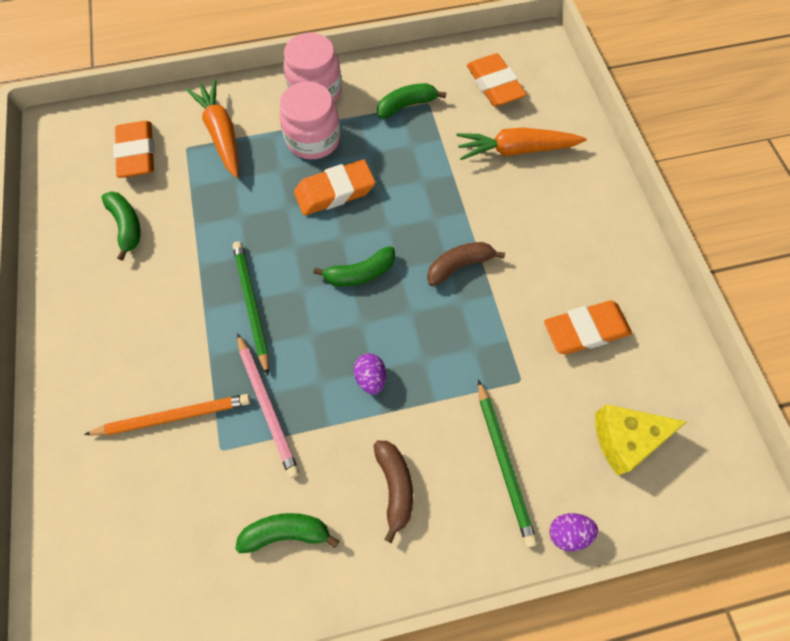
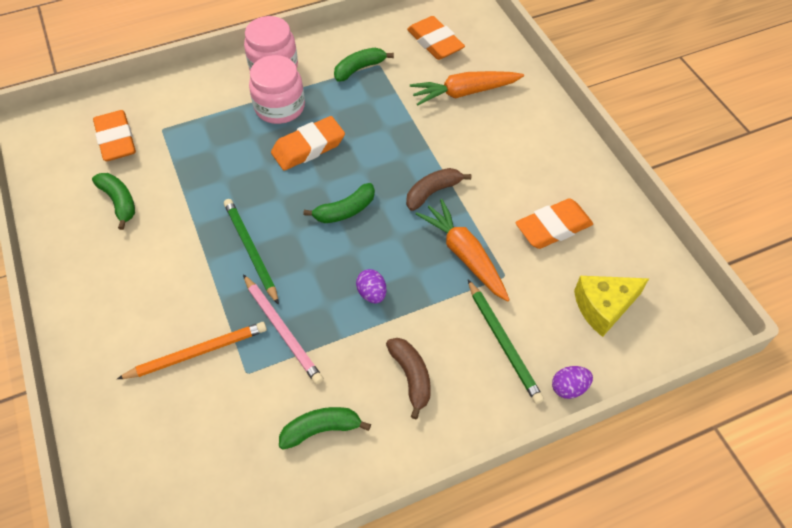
camera: 10 degrees left, 10 degrees down
(221, 134) = (193, 113): orange carrot -> orange carrot (464, 255)

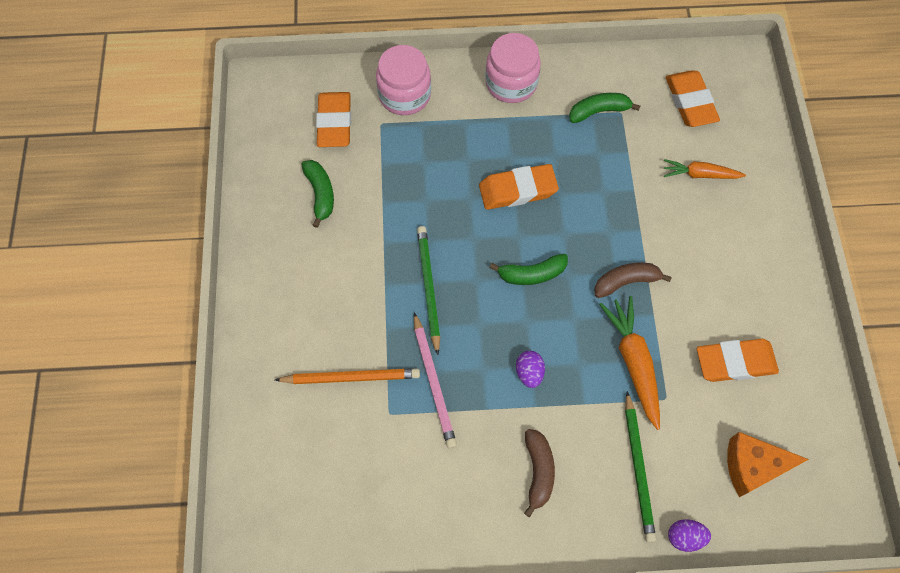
camera: 20 degrees right, 10 degrees up
(279, 107) = (503, 133): pink jar -> pink jar (404, 95)
(321, 429) = (439, 493): green banana -> none
(464, 93) = (699, 174): orange carrot -> orange carrot, size x0.65
(603, 307) = (752, 467): yellow cheese -> orange cheese

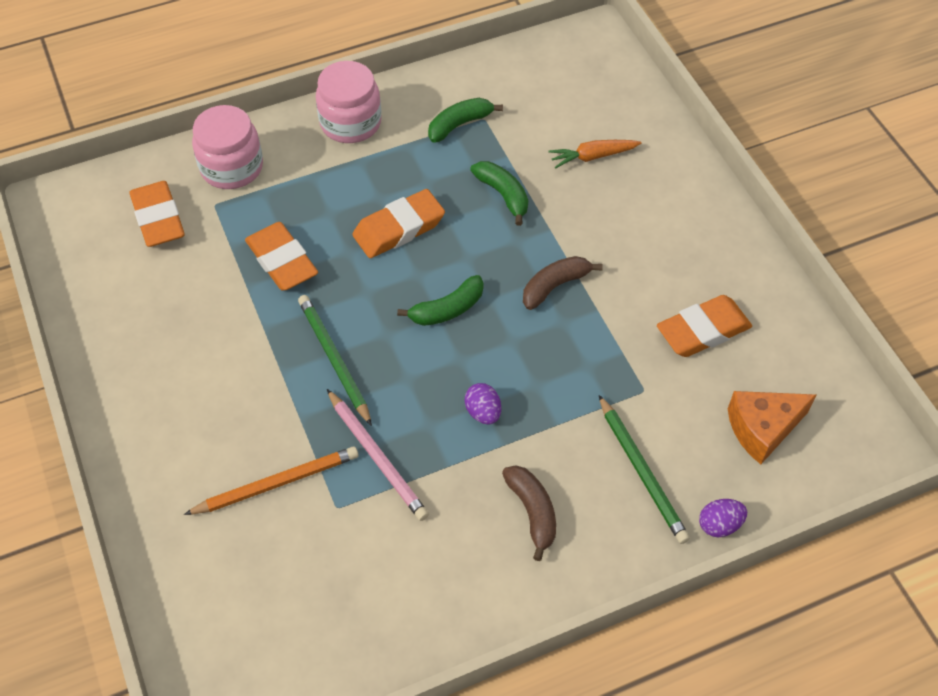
camera: 20 degrees left, 10 degrees down
(320, 194) = (168, 298): green banana -> green banana (503, 195)
(633, 362) = (594, 365): orange carrot -> none
(690, 102) = (555, 89): orange eraser -> orange eraser (282, 261)

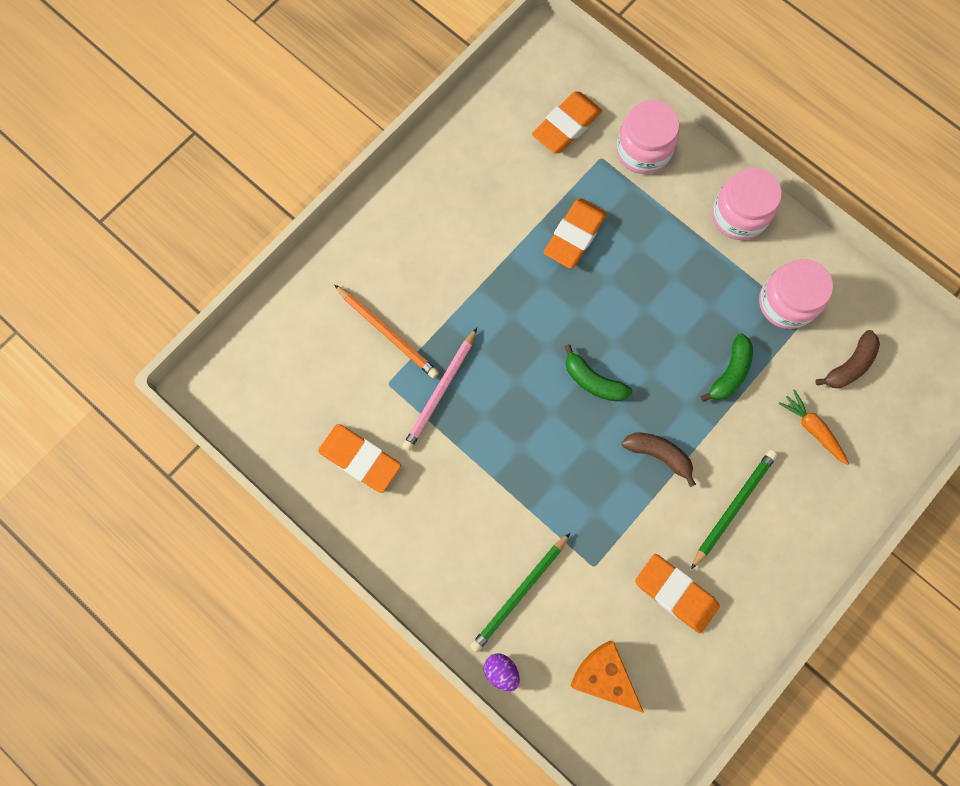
camera: 65 degrees right, 20 degrees up
(334, 359) = (506, 319): green pencil -> green pencil (733, 507)
(399, 228) = (651, 306): orange eraser -> orange eraser (360, 459)
(459, 124) = (786, 302): green banana -> pink jar
(483, 412) = (514, 450): purple egg -> none
(532, 512) = (447, 524): brown banana -> brown banana (849, 365)

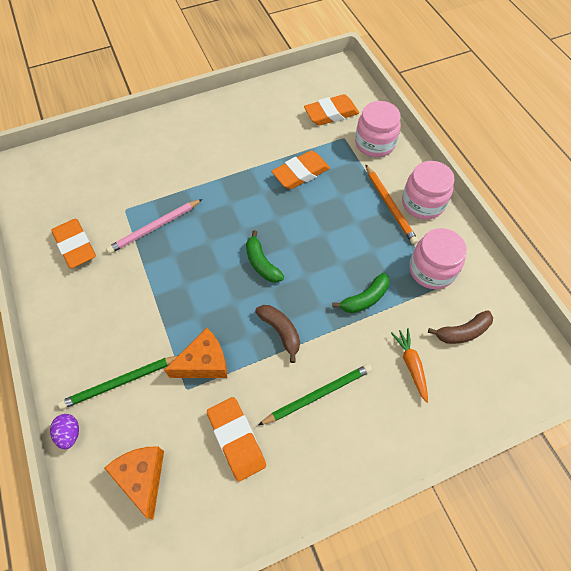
camera: 25 degrees right, 15 degrees down
(388, 332) = (145, 181): orange pencil -> orange pencil (390, 206)
(596, 529) = (204, 363): none -> orange cheese

